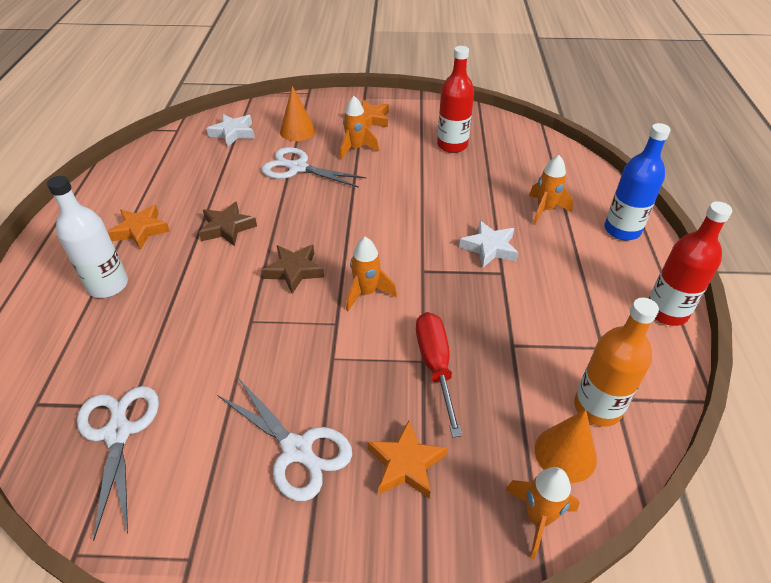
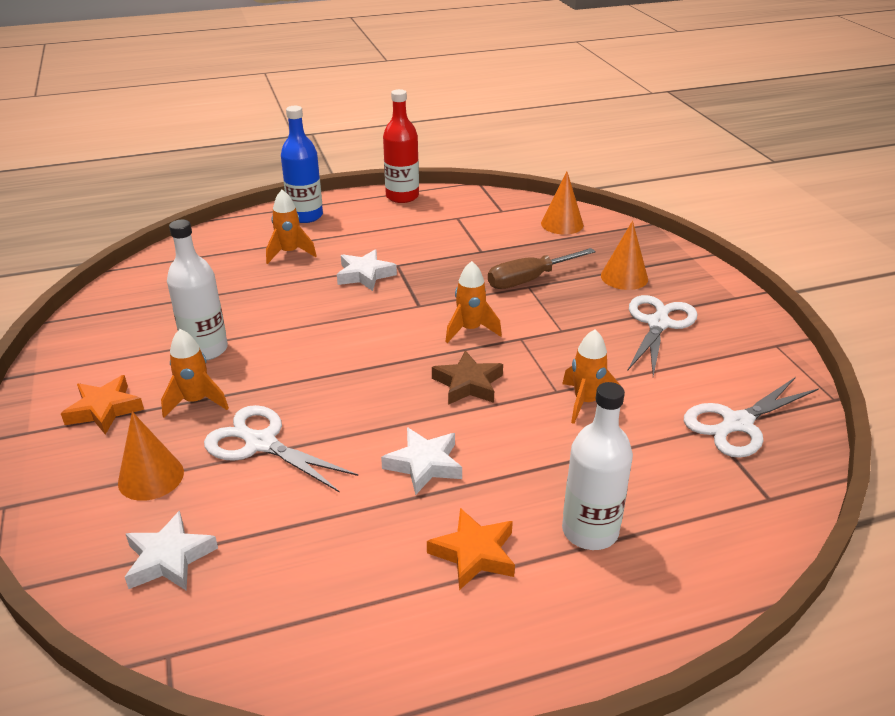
camera: 110 degrees left, 10 degrees down
(227, 228) = (424, 464): brown star -> white star
(298, 168) = (261, 443): white scissors -> white scissors turned 120 degrees clockwise
(406, 464) = (624, 277): orange star -> orange cone
(412, 156) = (205, 349): none -> white bottle
(435, 366) = (529, 280): red screwdriver -> brown screwdriver
(452, 145) = (171, 324): red bottle -> none
(537, 518) = (615, 229): orange rocket -> orange rocket (585, 402)
(597, 407) = (515, 216): orange bottle -> none

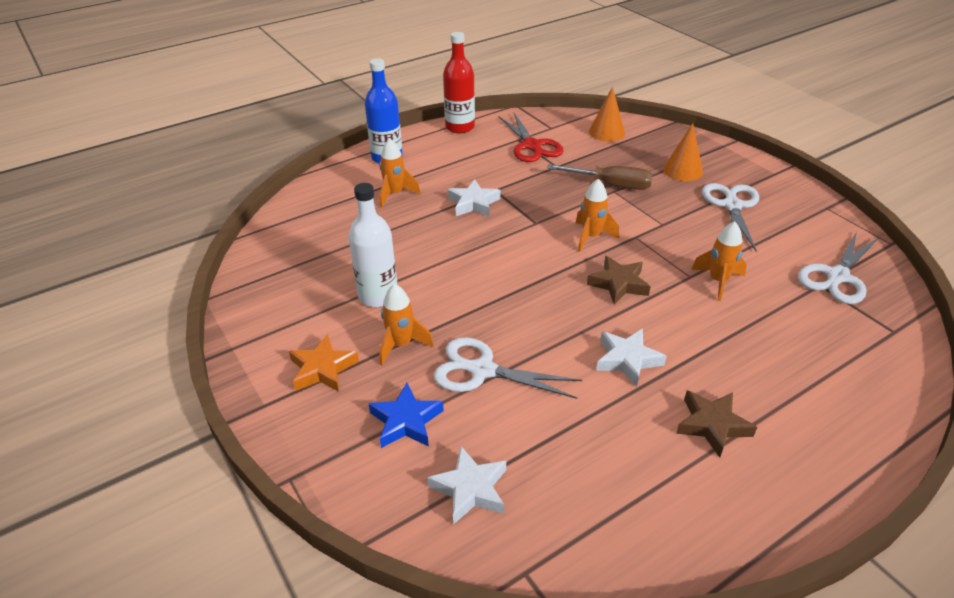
camera: 15 degrees left, 5 degrees up
(151, 477) = (406, 421): orange cone -> blue star
(468, 226) = (532, 146): none -> red scissors
(474, 554) = (712, 425): orange star -> brown star
(529, 280) = (611, 185): brown screwdriver -> brown screwdriver turned 120 degrees counterclockwise
(590, 531) = (785, 386): white bottle -> none

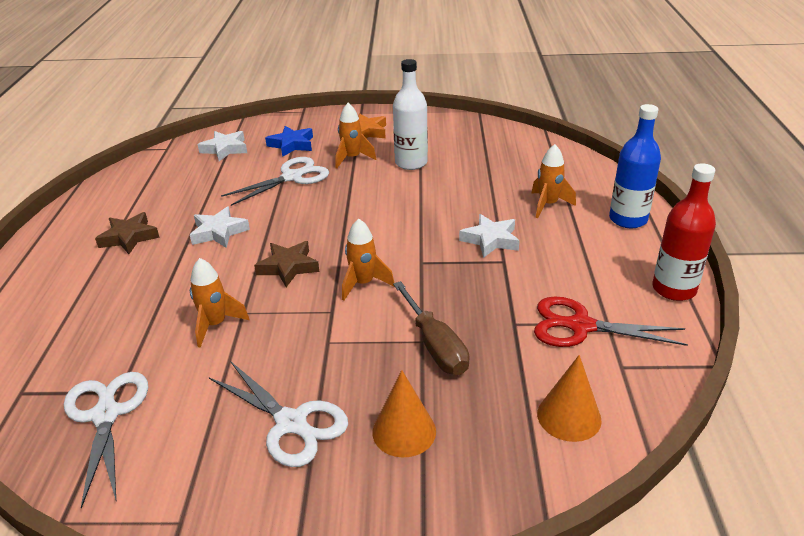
camera: 125 degrees right, 5 degrees down
(611, 185) = (435, 345): brown screwdriver -> brown screwdriver turned 75 degrees counterclockwise

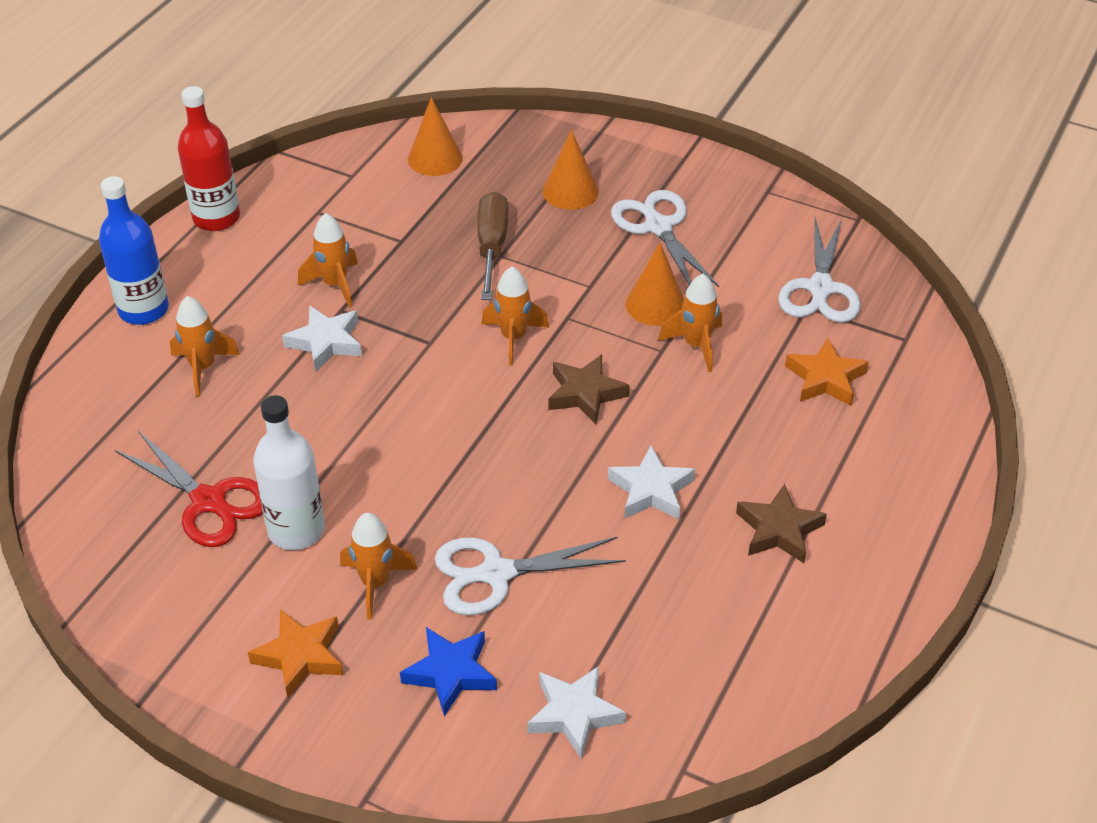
camera: 155 degrees left, 10 degrees up
(99, 335) = (825, 378): none -> orange star
(262, 345) = (655, 304): none -> orange cone
(526, 274) = (335, 284): none -> orange rocket
(580, 326) = (345, 217): red scissors -> red scissors (209, 501)

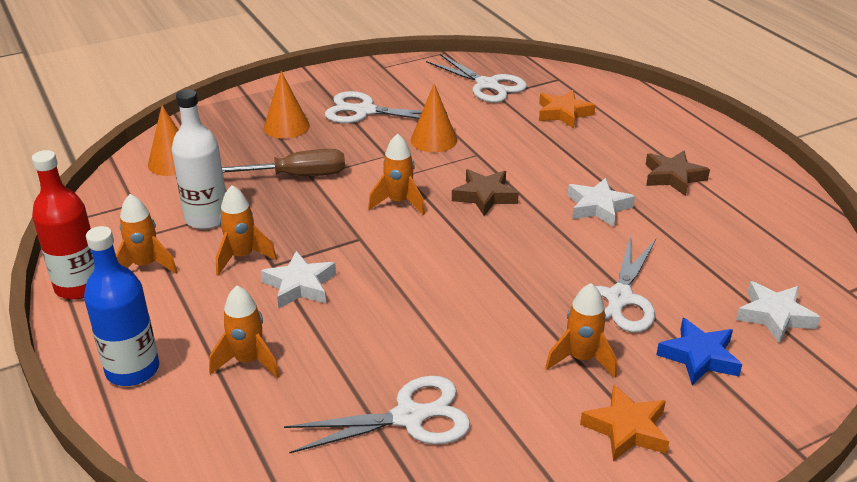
camera: 55 degrees left, 10 degrees down
(209, 501) = (409, 417): red scissors -> white scissors
(296, 530) = (489, 379): white bottle -> white bottle (206, 218)
(492, 247) = (297, 176): brown screwdriver -> brown screwdriver turned 135 degrees clockwise
(696, 345) = (487, 141): orange rocket -> orange rocket (145, 266)

